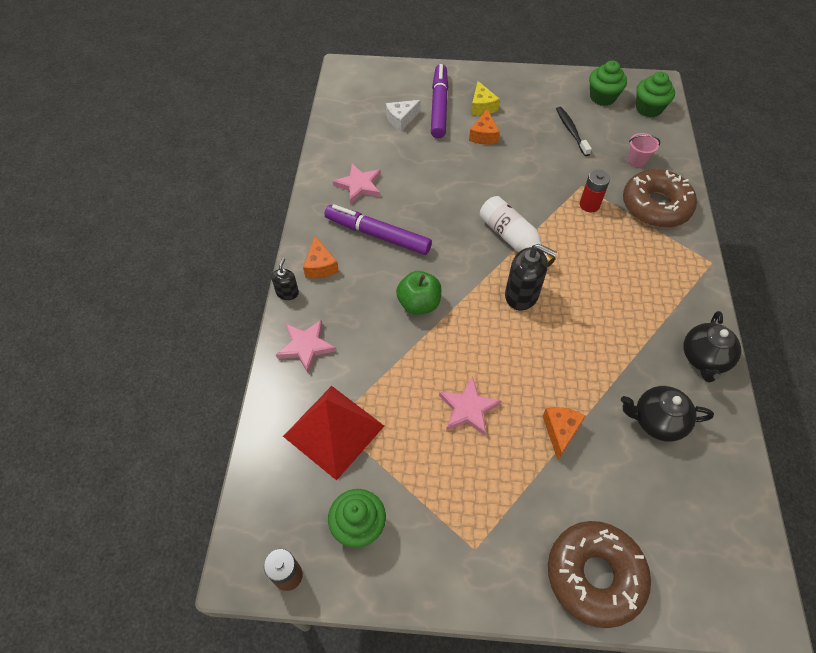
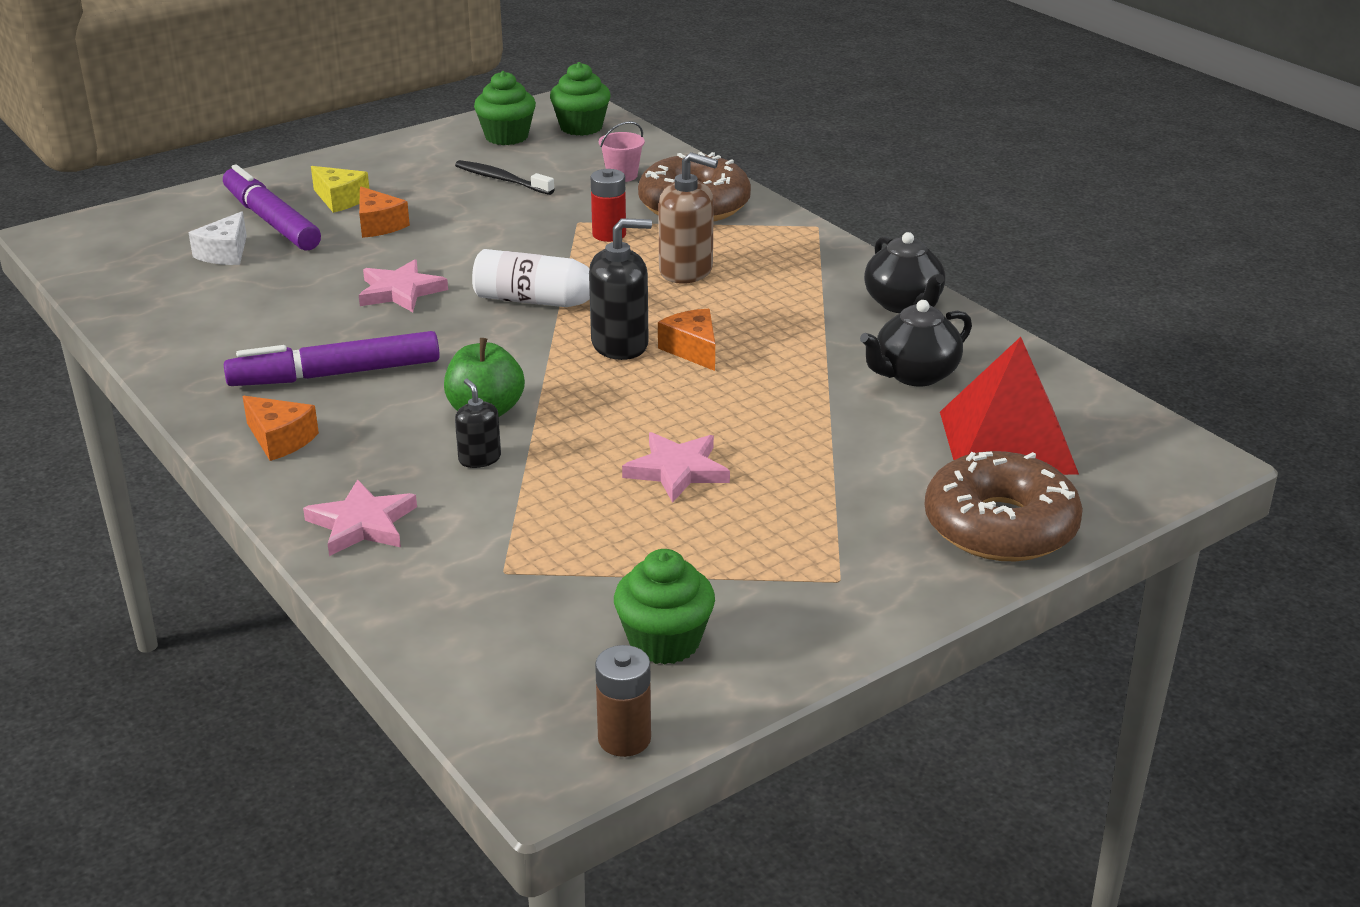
camera: 40 degrees left, 25 degrees down
(287, 293) = (259, 487): black soap dispenser -> black soap dispenser (479, 458)
(333, 430) = (513, 579): red pyramid -> red pyramid (1007, 442)
(359, 185) = (240, 339): pink star -> pink star (400, 291)
(560, 431) = (816, 435): orange cheese -> orange cheese (692, 350)
(605, 257) = (686, 271): none -> brown soap dispenser

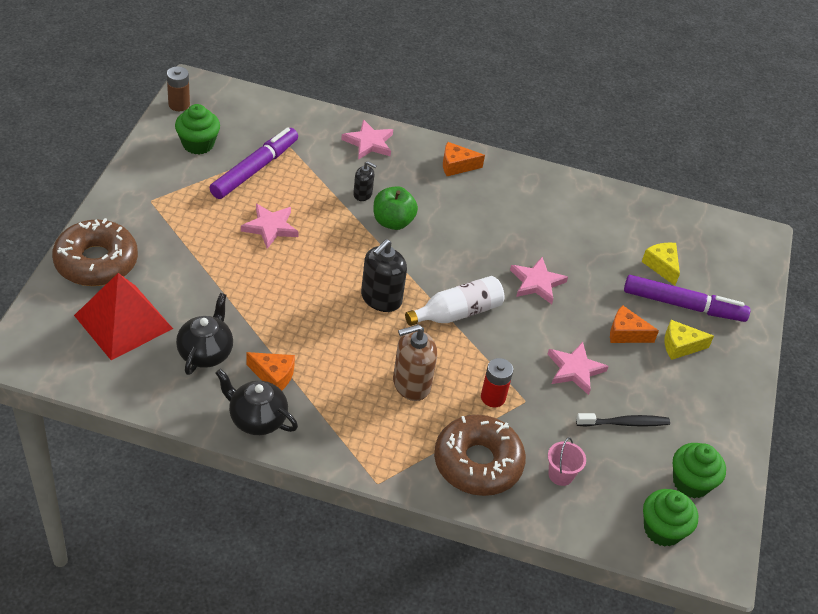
camera: 135 degrees right, 15 degrees up
(225, 253) = (661, 266): white cheese -> yellow cheese
(335, 374) = (486, 211): purple marker -> purple marker (255, 169)
(486, 222) = (575, 370): none -> pink star
(692, 350) = (340, 313): orange cheese -> orange cheese (273, 376)

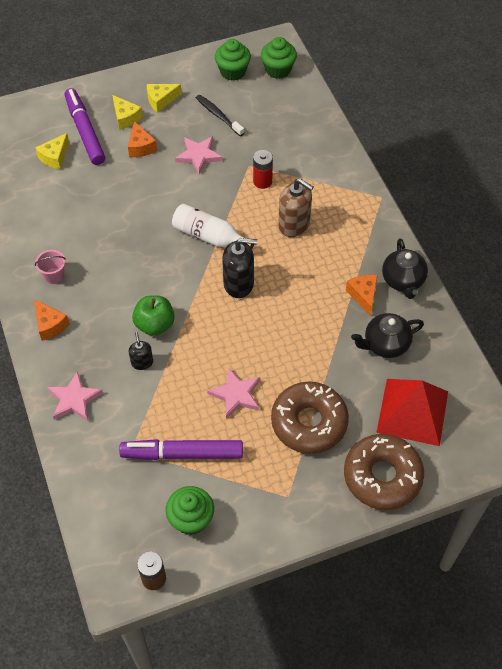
camera: 120 degrees left, 10 degrees up
(477, 463) = (318, 162): brown donut -> brown donut (309, 422)
(537, 283) = (137, 211): pink star -> none
(560, 475) = (287, 124): pink bucket -> pink bucket (54, 276)
(687, 389) = (161, 100): none -> yellow cheese

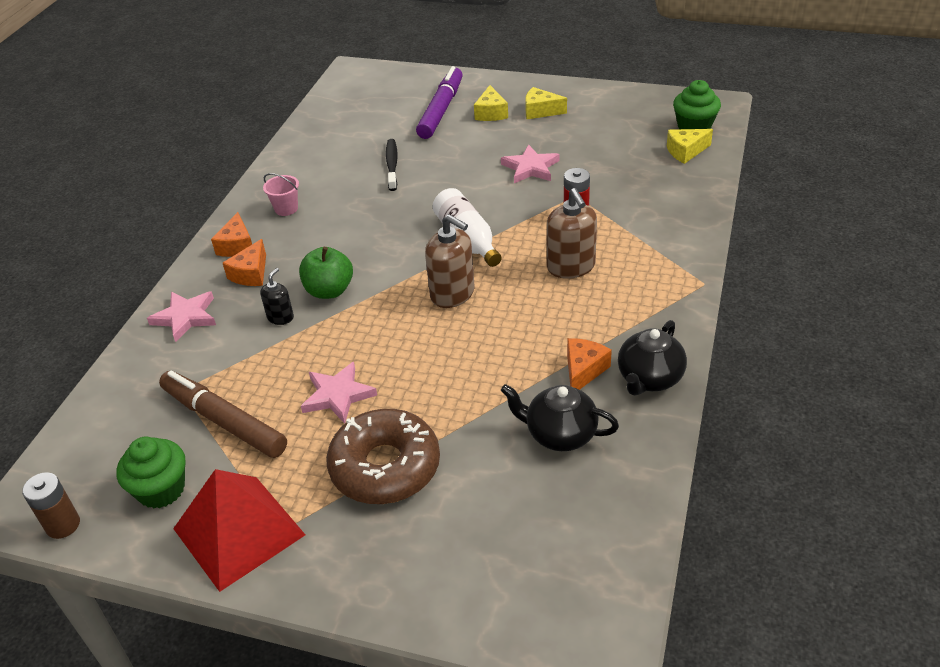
camera: 40 degrees right, 15 degrees down
(55, 157) = (392, 119): yellow cheese -> yellow cheese (685, 151)
(141, 147) = (480, 140): orange cheese -> orange cheese (251, 274)
(182, 453) = (224, 421): purple marker -> brown marker
(218, 115) = (587, 142): black toothbrush -> black toothbrush (392, 165)
(233, 72) = (641, 112): green cupcake -> none
(238, 283) = (452, 294): black soap dispenser -> brown soap dispenser
(382, 476) = (409, 577): brown donut -> none
(412, 411) = (521, 526): red pyramid -> red pyramid (238, 531)

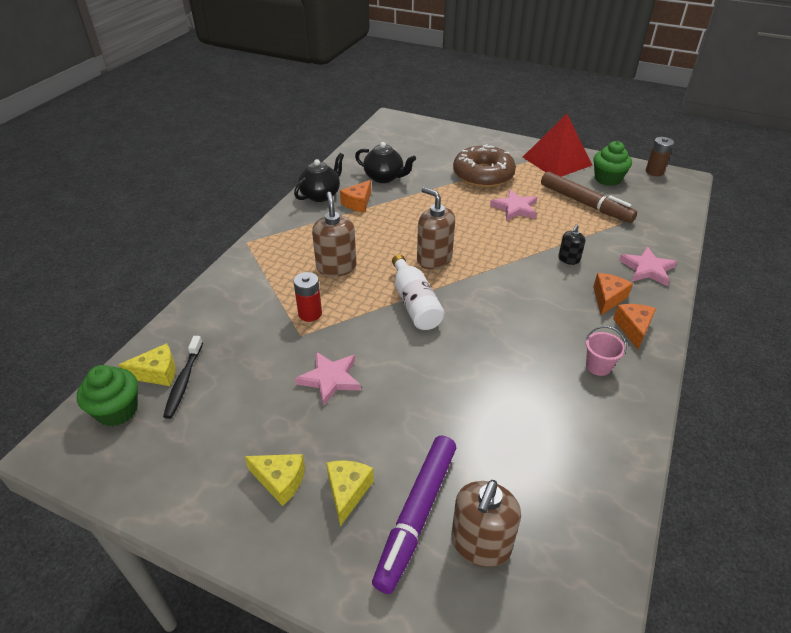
camera: 175 degrees left, 0 degrees up
(329, 290) = (534, 274): green apple -> none
(392, 165) = (486, 412): black toothbrush -> black toothbrush (183, 381)
(398, 105) = (480, 544): none -> brown soap dispenser

